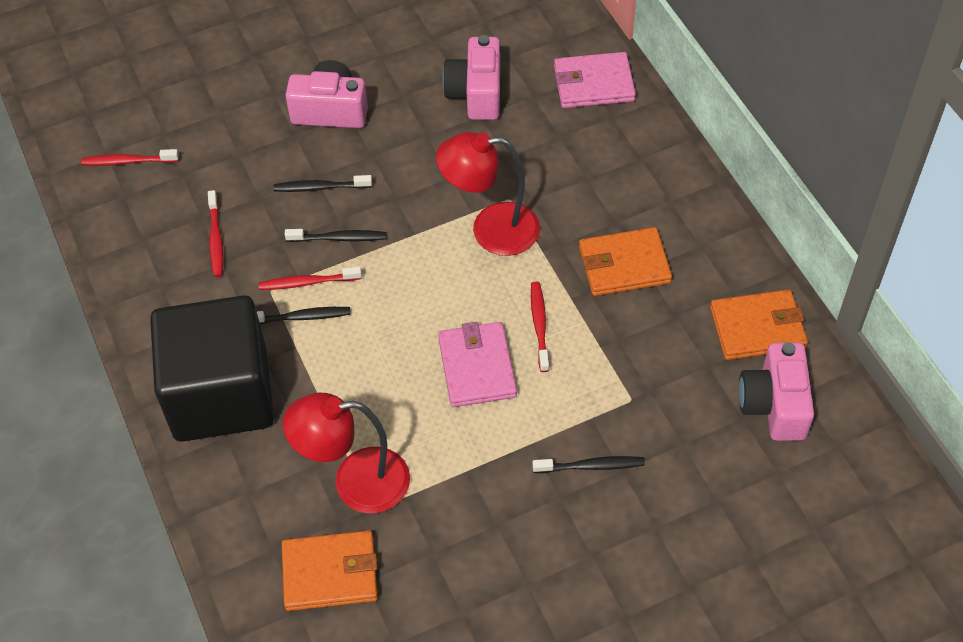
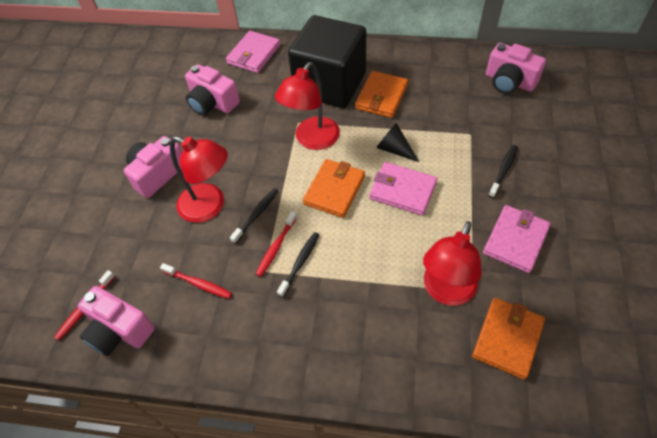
camera: 55 degrees left, 0 degrees up
(122, 206) = (119, 330): none -> pink camera
(221, 395) = (327, 340): black cube -> black cube (330, 84)
(320, 187) = (210, 206): black toothbrush -> red lamp
(481, 526) = (515, 240): none -> pink wallet
(539, 325) = (394, 149): red toothbrush -> black cone
(757, 328) = (458, 66): orange wallet -> orange wallet (334, 190)

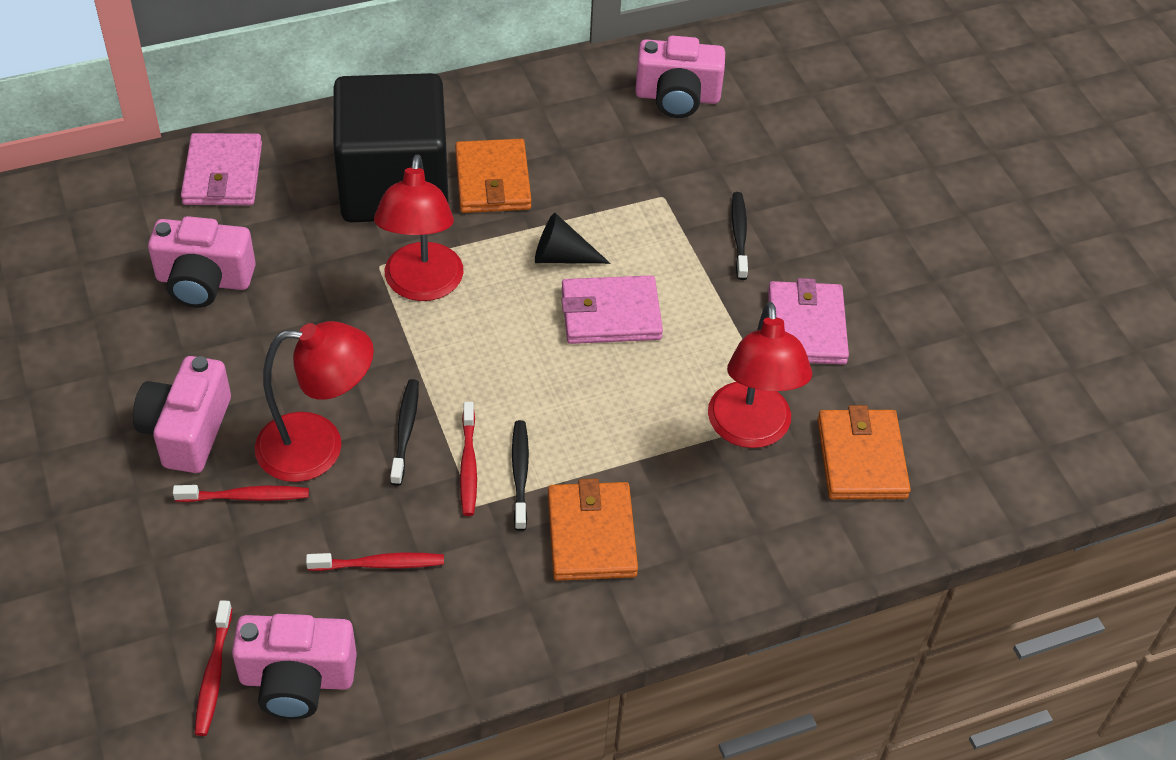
camera: 35 degrees left, 5 degrees down
(160, 219) = (246, 496): none -> red toothbrush
(334, 190) = (506, 350): orange wallet -> orange wallet (591, 535)

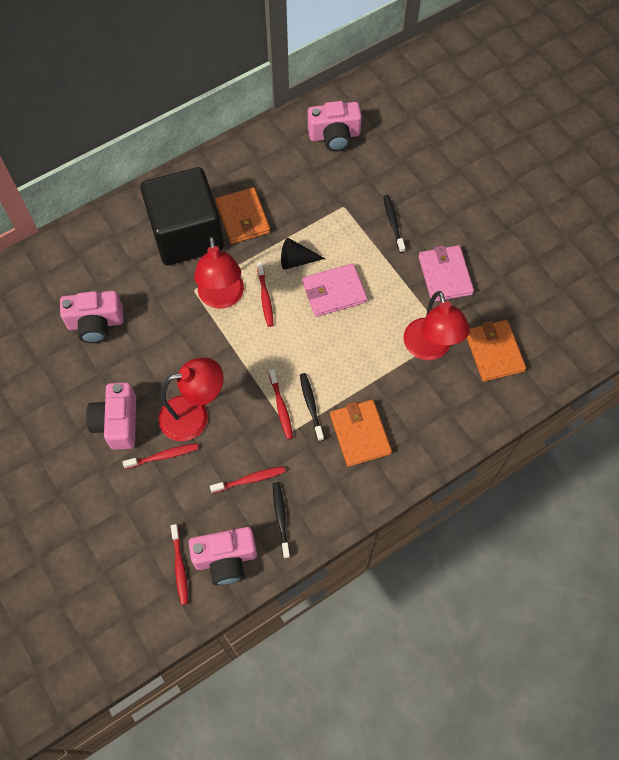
camera: 10 degrees left, 15 degrees up
(223, 174) = (83, 249): pink wallet -> none
(405, 430) = (240, 393): black toothbrush -> black toothbrush (281, 518)
(493, 300) = (265, 298): none -> red toothbrush

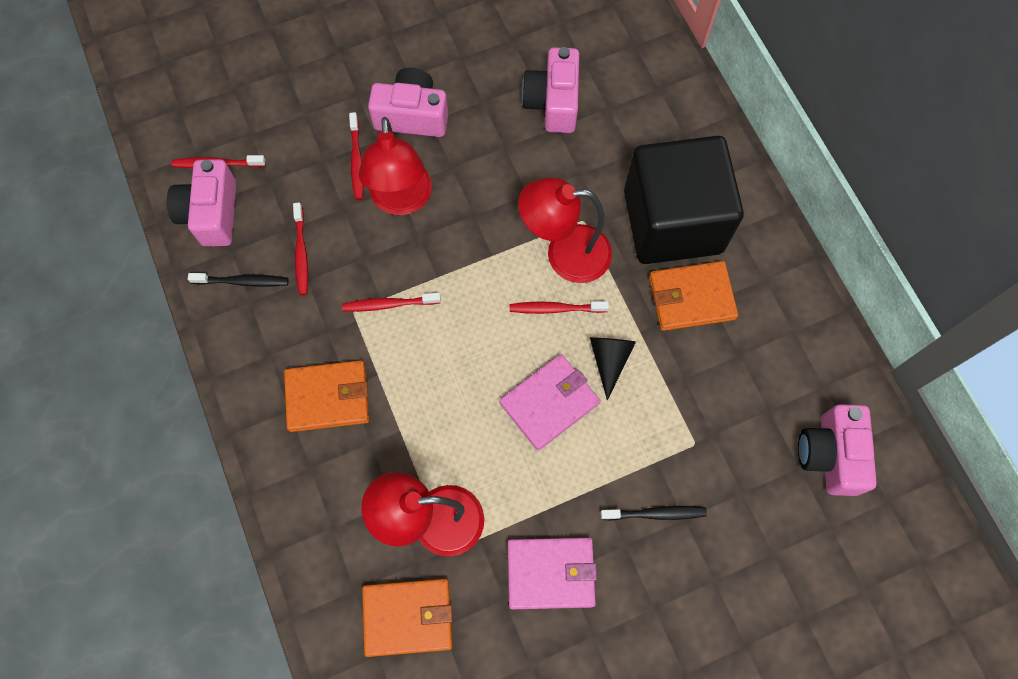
camera: 100 degrees right, 5 degrees up
(311, 405) = (383, 342): black toothbrush -> none
(334, 292) = (549, 403): pink wallet -> pink wallet turned 60 degrees clockwise

